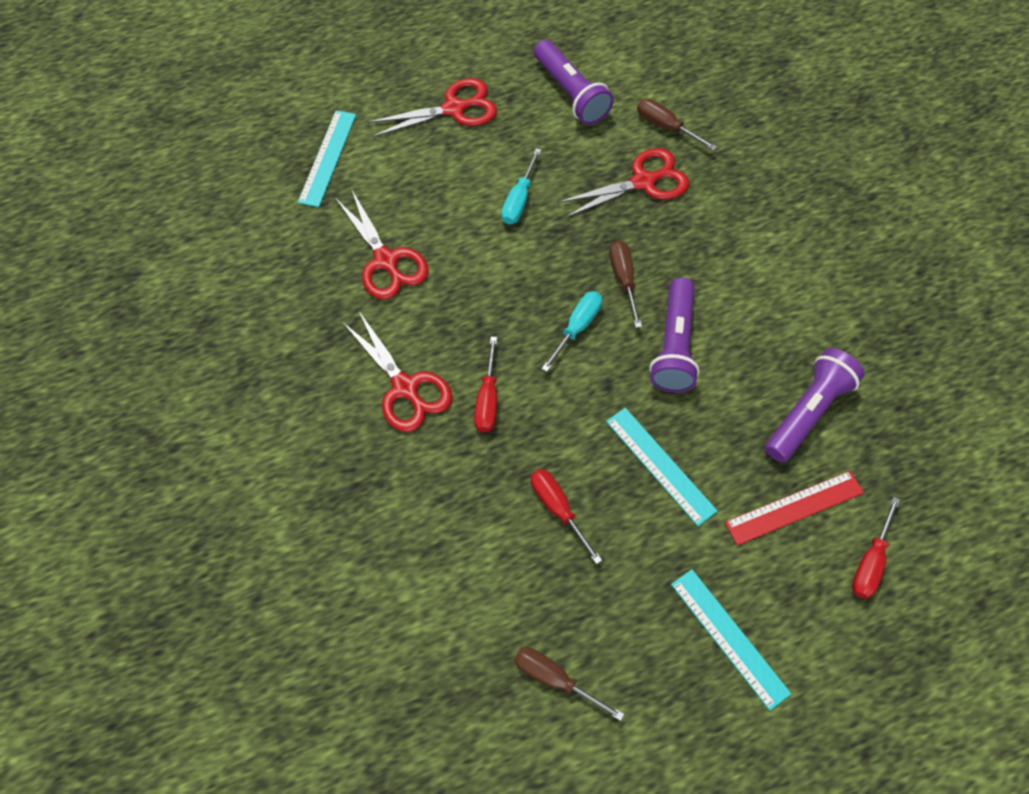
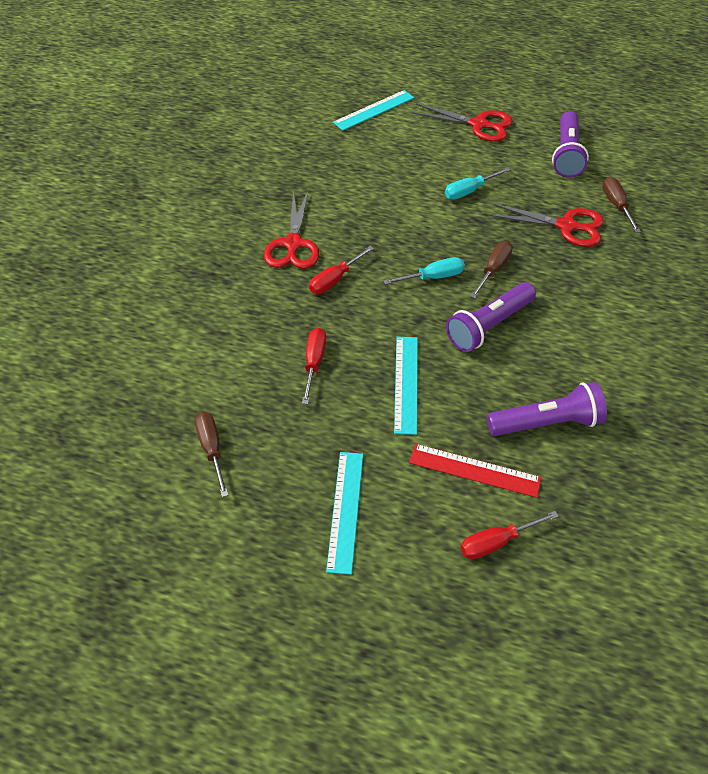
camera: 40 degrees right, 10 degrees down
(386, 260) = (352, 176): red scissors -> none

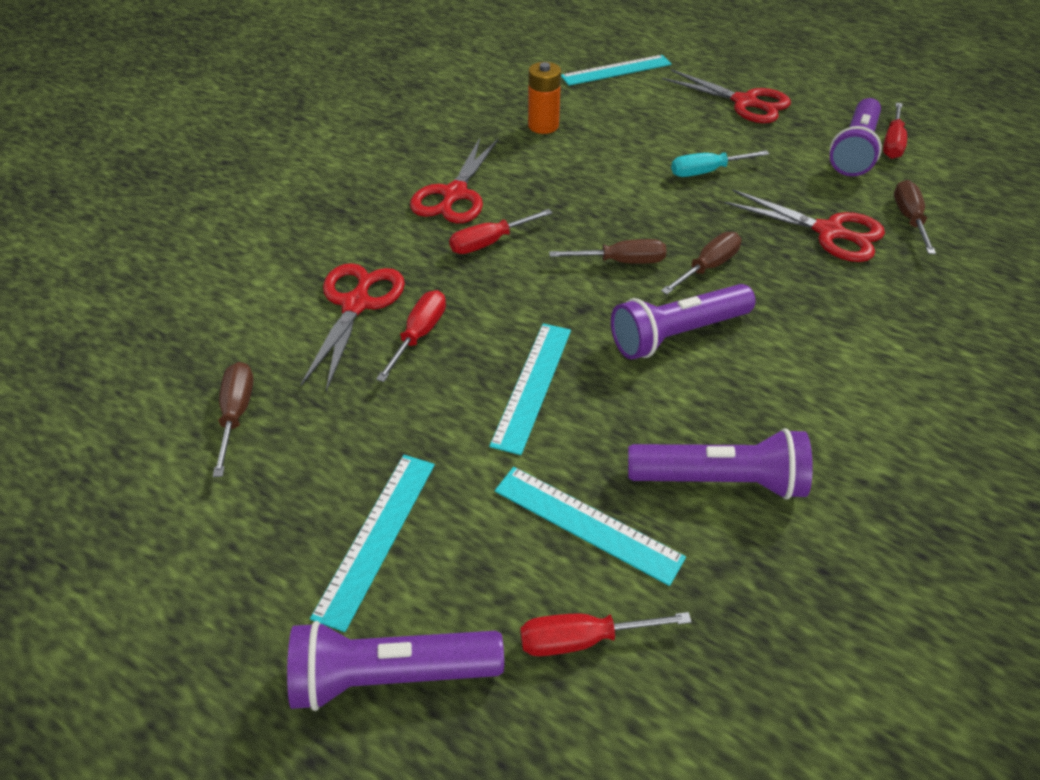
camera: 15 degrees right, 5 degrees down
(259, 349) = (356, 304): none -> red scissors
(336, 171) = (543, 126): none -> orange battery
(390, 592) = (391, 674): none -> purple flashlight
(434, 277) = (622, 261): turquoise screwdriver -> brown screwdriver
(474, 470) = (586, 524): red ruler -> turquoise ruler
(591, 143) = (892, 143): none -> red screwdriver

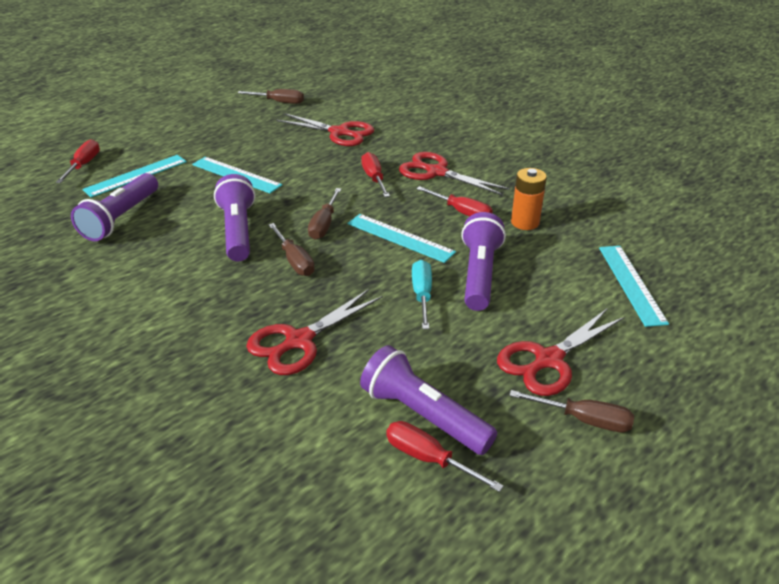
camera: 105 degrees right, 10 degrees down
(377, 537) = (180, 127): turquoise ruler -> turquoise ruler (400, 238)
(391, 674) = (116, 126): purple flashlight -> purple flashlight (479, 274)
(420, 334) = (301, 148): red screwdriver -> red screwdriver (462, 212)
(908, 218) = (288, 406): brown screwdriver -> brown screwdriver (585, 420)

